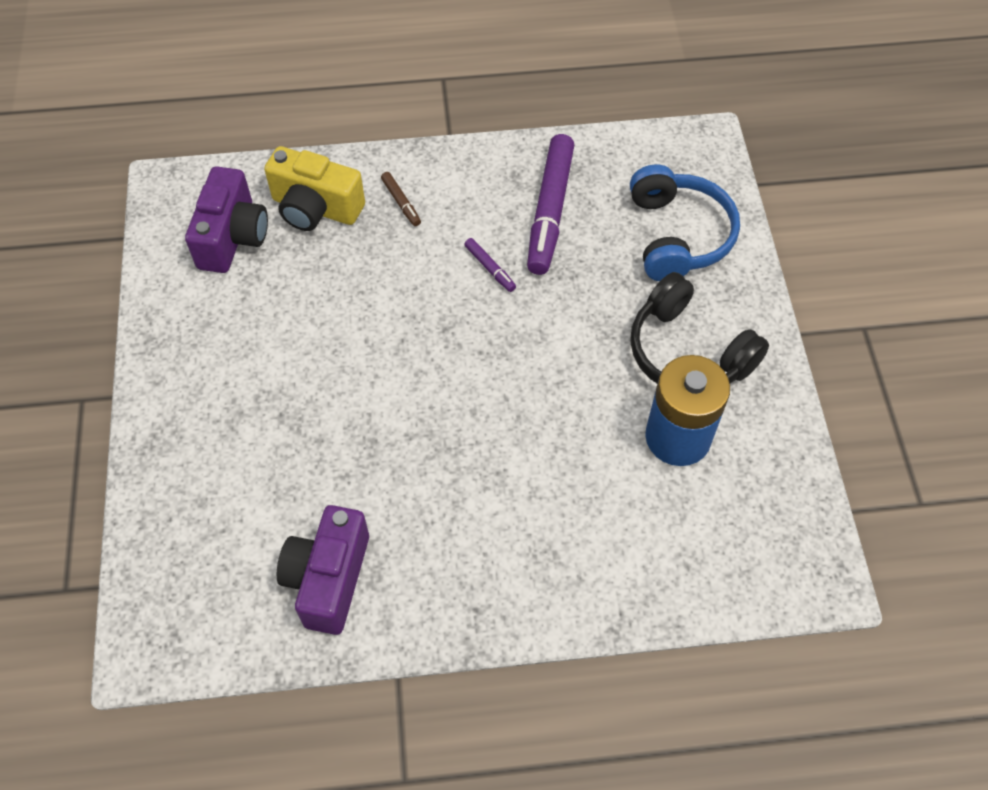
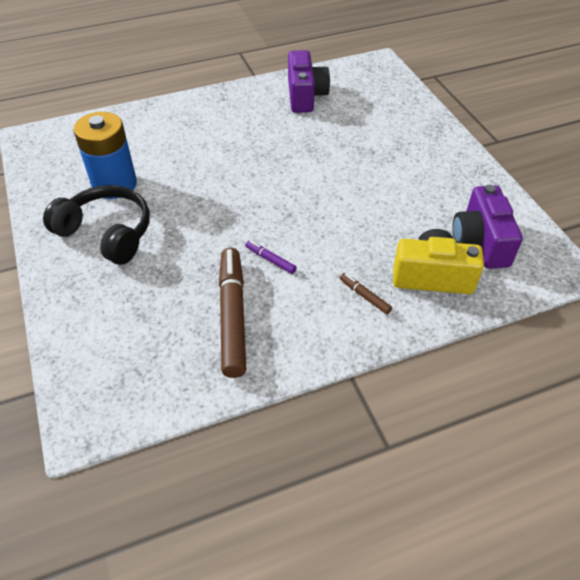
camera: 165 degrees right, 10 degrees down
(549, 211) = (233, 316): purple marker -> brown marker
(677, 235) = (115, 318): blue headphones -> none

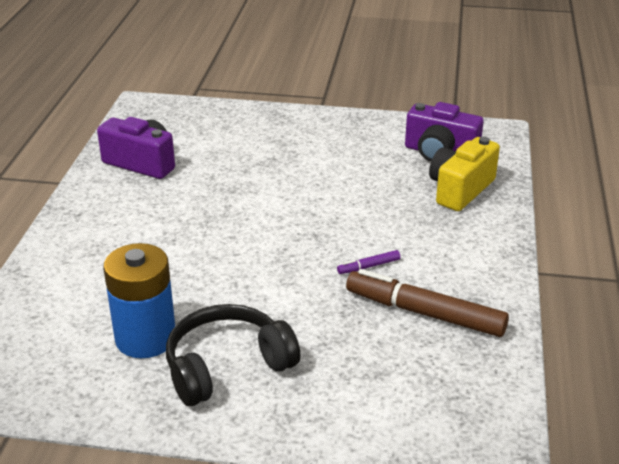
camera: 60 degrees left, 15 degrees down
(364, 296) = (456, 231): brown marker -> none

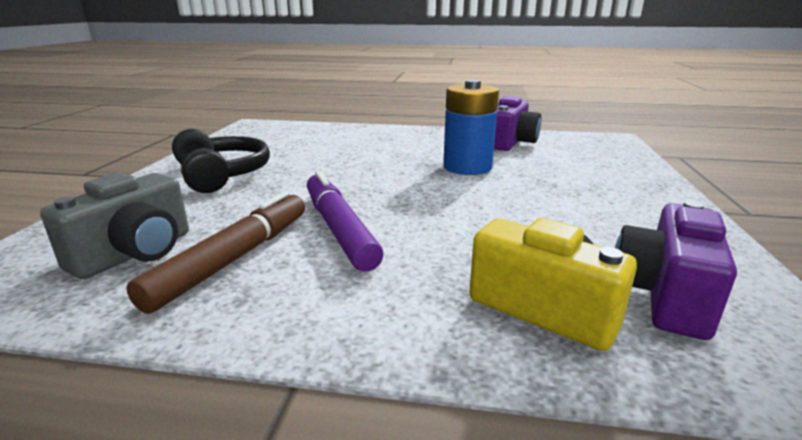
camera: 90 degrees right, 10 degrees down
(145, 338) = (273, 153): blue battery -> blue battery (467, 167)
(368, 266) = (339, 229): purple marker -> purple marker, size x2.31
(424, 370) = (136, 253): none -> grey camera

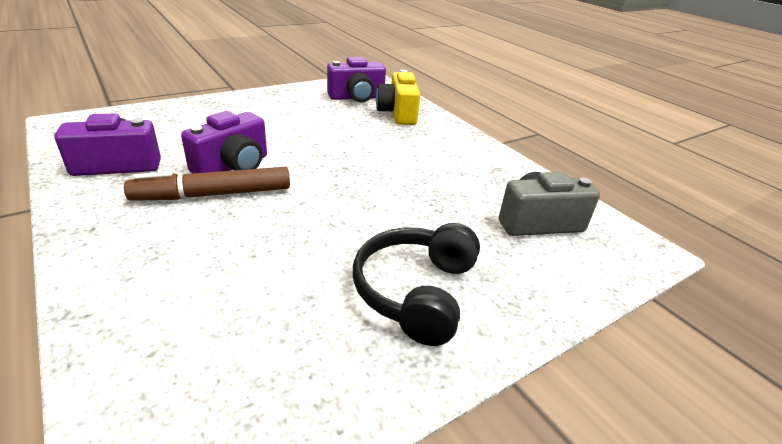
camera: 135 degrees left, 10 degrees up
(234, 258) = (484, 188): brown marker -> brown marker (213, 194)
(339, 229) = (410, 174): purple marker -> none
(467, 167) = (233, 166): blue battery -> purple camera

